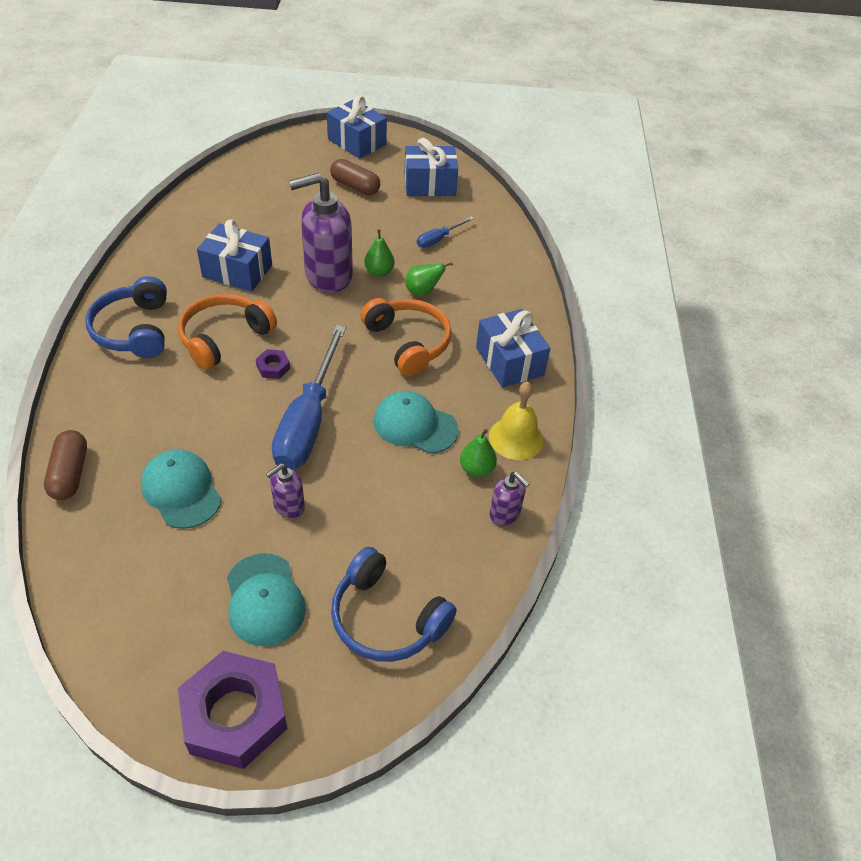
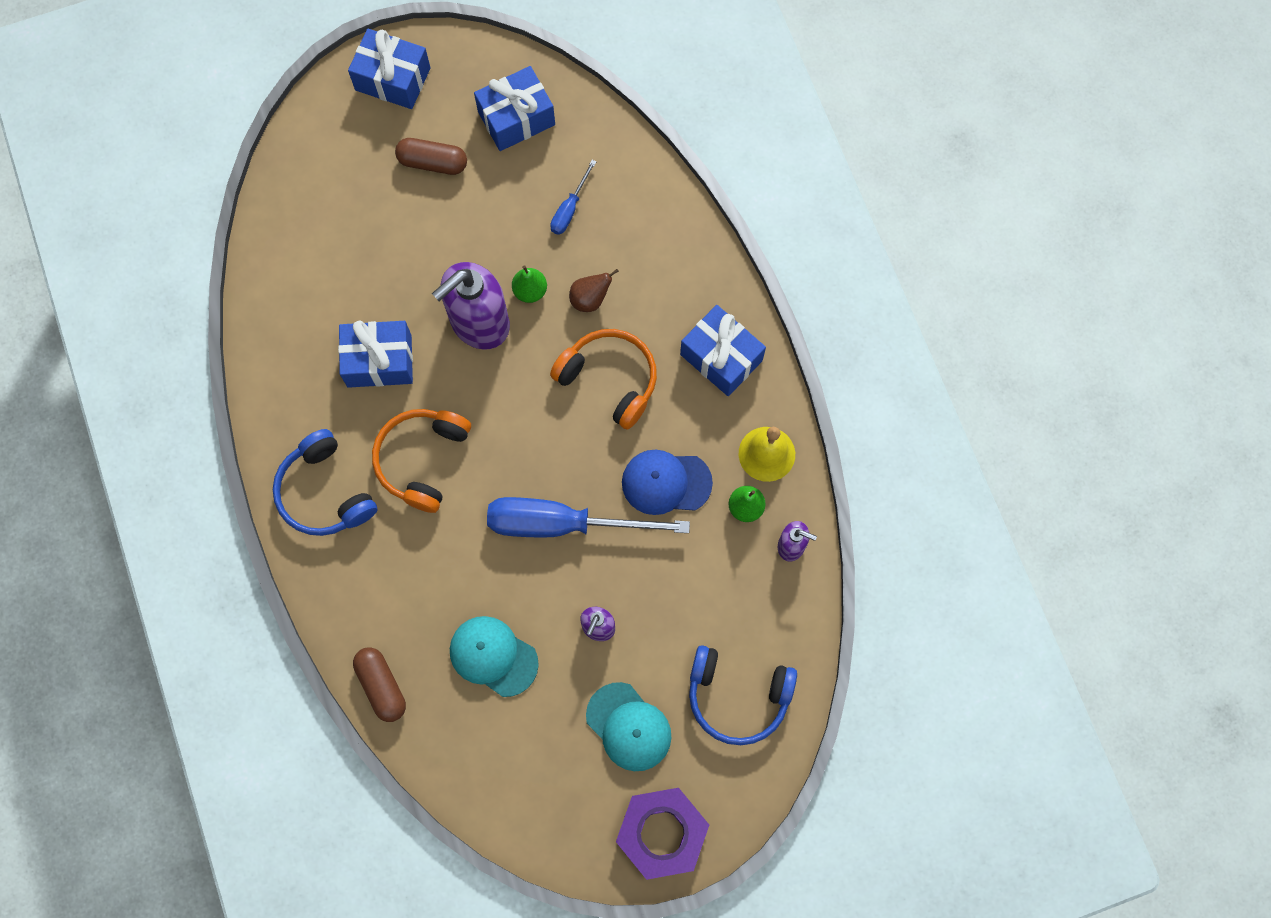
camera: 20 degrees left, 25 degrees up
(273, 367) = (493, 475): purple nut -> none
(308, 420) = (563, 524): blue screwdriver -> blue screwdriver turned 105 degrees clockwise
(415, 425) = (666, 482): turquoise cap -> blue cap
(422, 291) = (590, 299): green pear -> brown pear

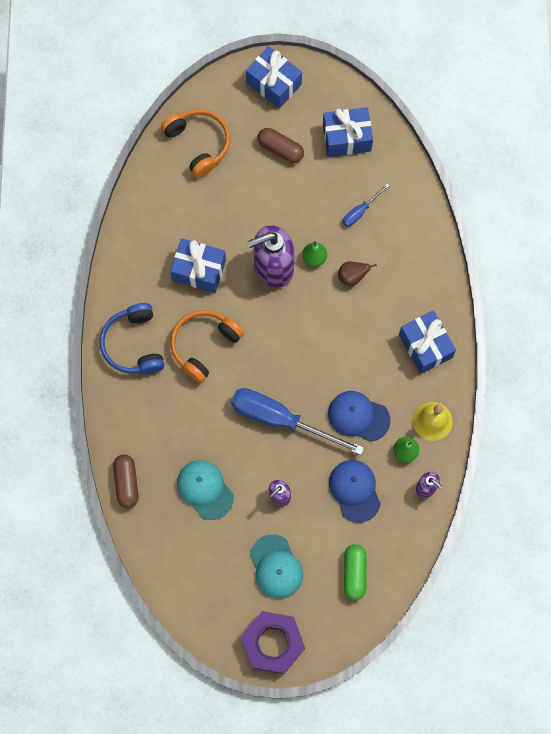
camera: 20 degrees right, 0 degrees up
(609, 379) = (345, 335): orange headphones -> orange headphones (199, 144)
(697, 584) = (354, 490): none -> blue cap
(737, 696) = (354, 573): blue headphones -> green capsule

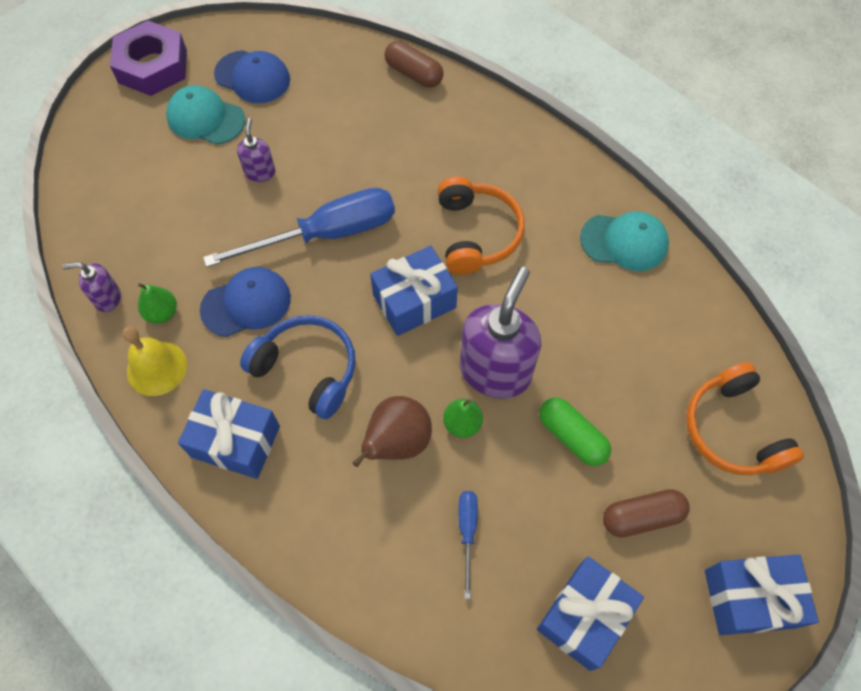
camera: 135 degrees right, 10 degrees down
(134, 344) = (543, 178): blue headphones -> blue headphones (307, 369)
(199, 144) = (732, 430): orange headphones -> orange headphones turned 60 degrees clockwise
(199, 270) = (566, 297): blue gift -> blue gift (414, 301)
(205, 489) = (337, 122): turquoise cap -> turquoise cap (624, 242)
(352, 277) = (397, 442): brown pear -> brown pear, size x1.58
(354, 490) = (185, 235): blue cap -> blue cap (252, 77)
(354, 573) = (121, 169): green capsule -> green capsule (572, 436)

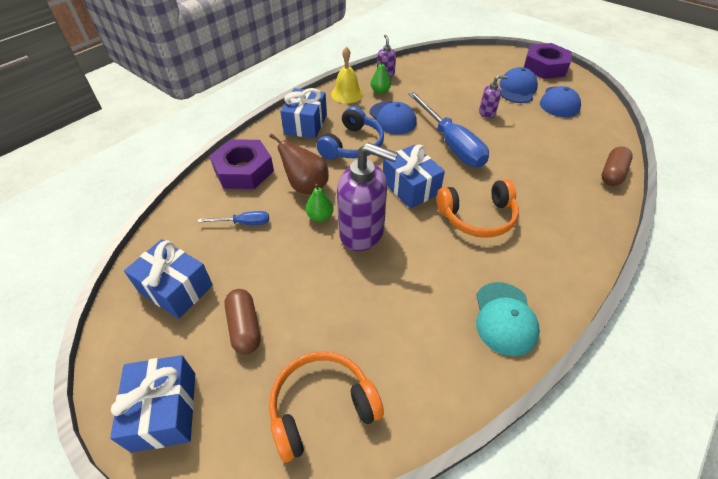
camera: 85 degrees right, 15 degrees down
(205, 118) = (517, 89): turquoise cap -> blue cap
(347, 542) = (244, 170): none -> purple nut
(572, 436) = (312, 280): green capsule -> none

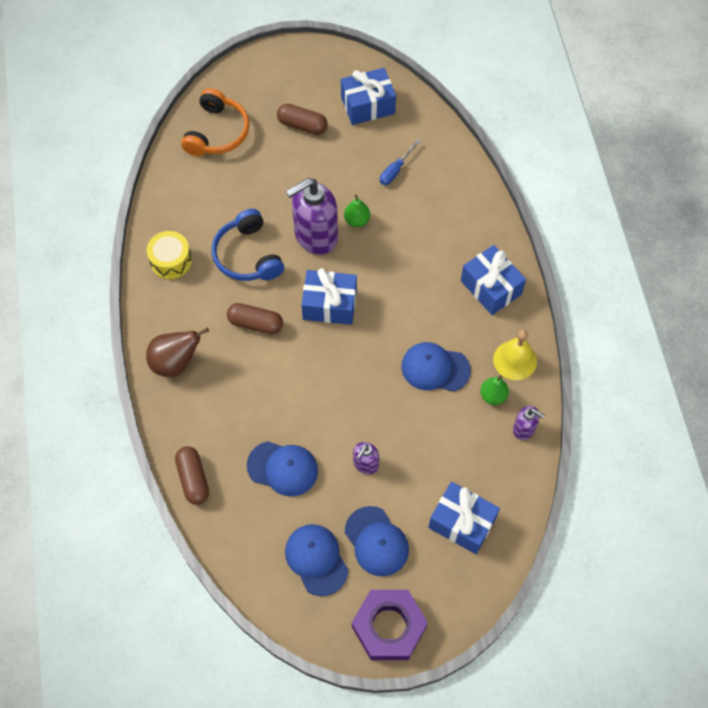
camera: 130 degrees right, 15 degrees up
(165, 410) = (284, 68): blue gift -> blue gift (462, 523)
(244, 170) = (461, 202): purple nut -> none
(306, 186) = (400, 233): brown pear -> brown pear (175, 363)
(352, 145) = (423, 303): blue headphones -> blue headphones (247, 255)
(451, 143) = (352, 385): blue screwdriver -> none
(477, 217) = (255, 323): orange headphones -> brown capsule
(505, 318) = (171, 261): turquoise cap -> yellow drum
(541, 141) = (283, 468): none -> blue cap

